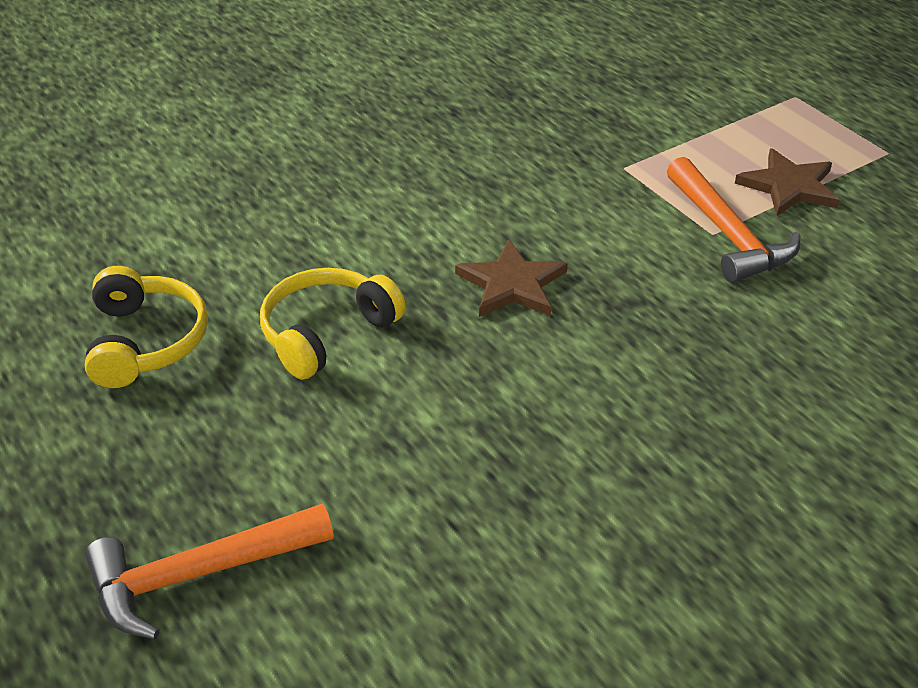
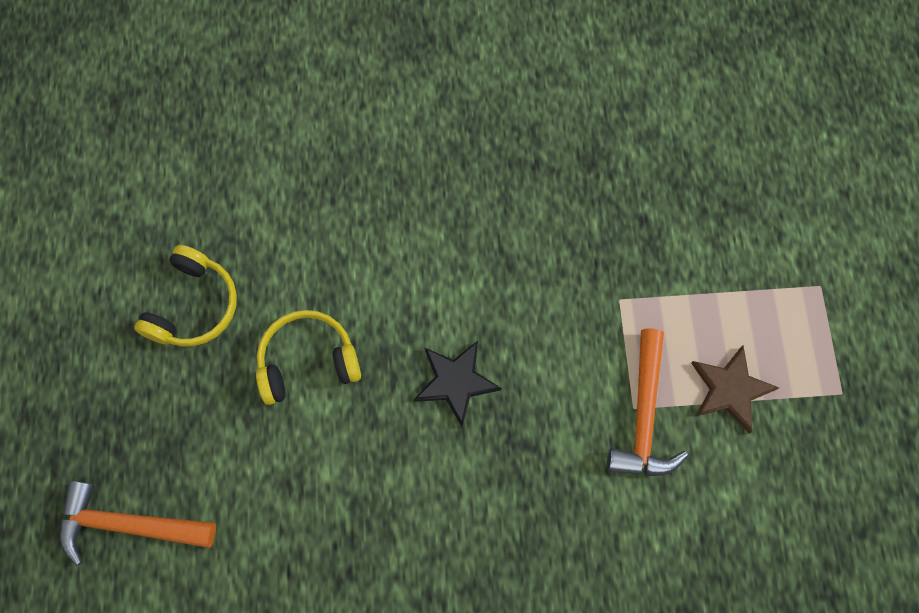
camera: 30 degrees right, 30 degrees up
(511, 284) = (455, 381): brown star -> black star

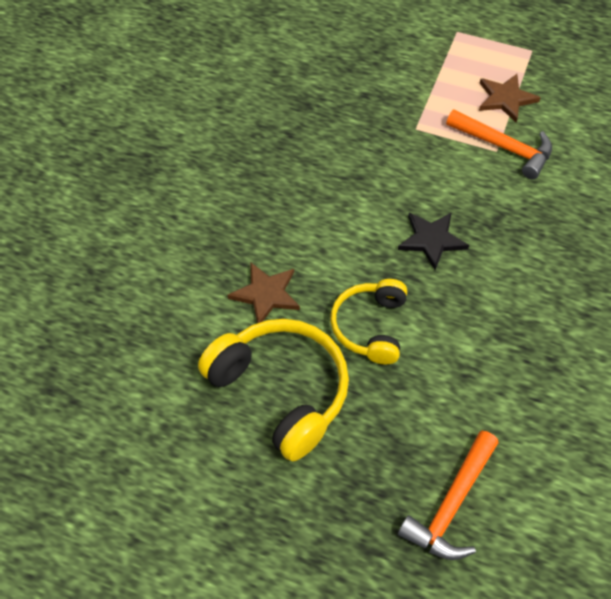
camera: 65 degrees left, 15 degrees down
(194, 306) = (281, 391): yellow headphones -> yellow headphones, size x1.56
(303, 239) = (266, 294): none -> brown star

